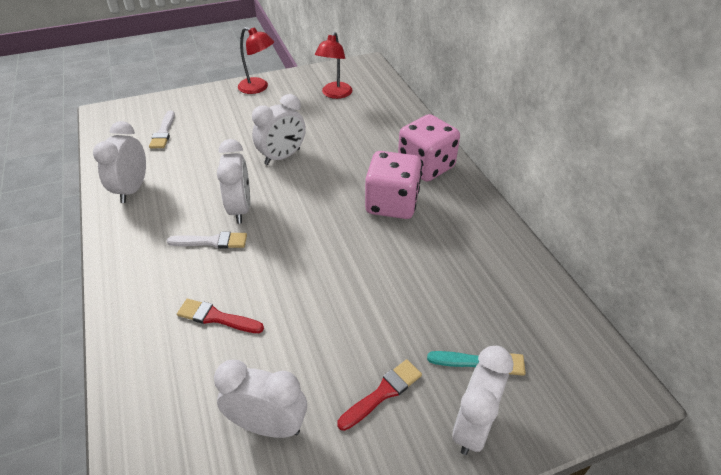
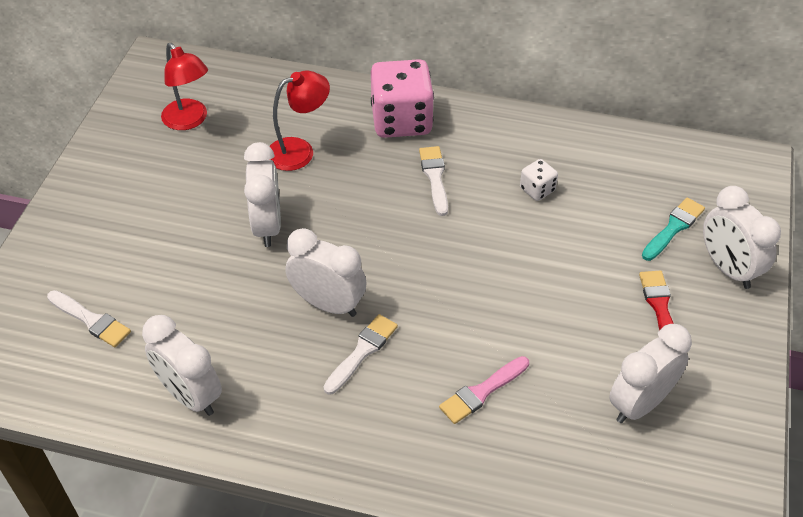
camera: 55 degrees left, 5 degrees up
(216, 317) = (482, 392): red brush -> pink brush
(258, 88) = (91, 183): red lamp -> red lamp (299, 151)
(392, 204) = (434, 177): pink dice -> white brush
(434, 259) = (537, 189): none -> white dice

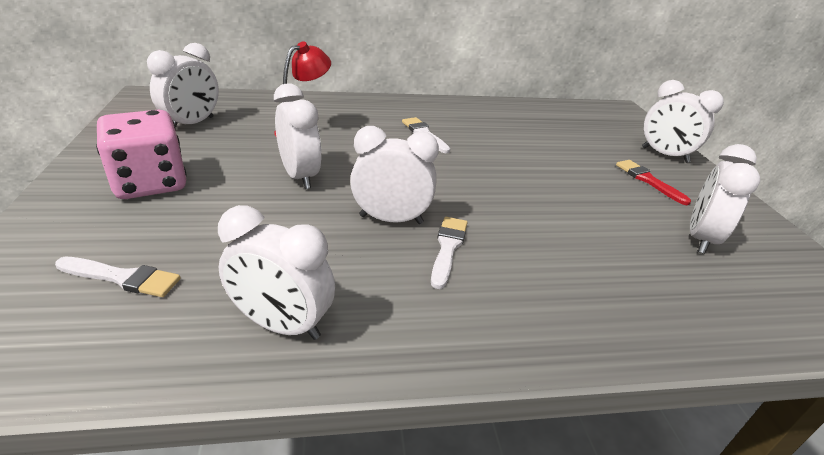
camera: 25 degrees left, 15 degrees down
(189, 121) = (192, 124): red lamp -> white clock
(401, 121) = (376, 110): pink dice -> pink dice (150, 183)
(482, 392) = (577, 256): pink brush -> none
(537, 189) = (503, 132): white dice -> none
(673, 228) = (610, 140): turquoise brush -> none

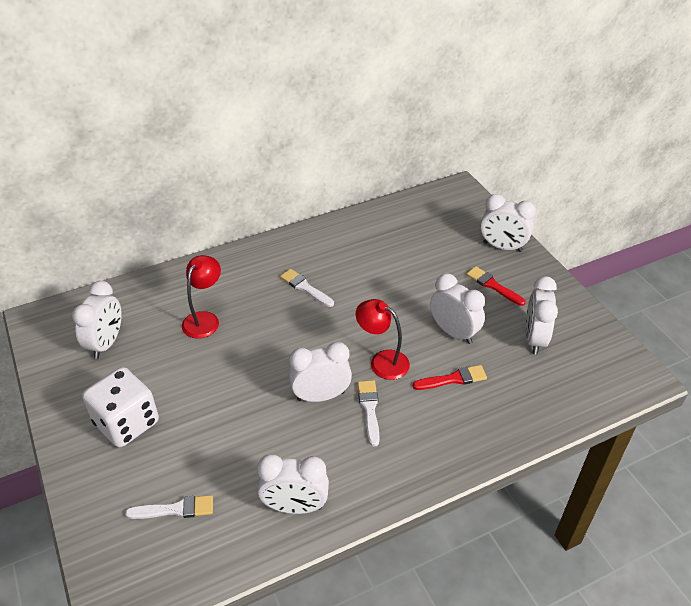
camera: 15 degrees left, 10 degrees up
(150, 183) = (127, 423): pink dice -> white dice
(300, 176) = (233, 375): white clock -> white clock (453, 332)
(485, 209) = (382, 361): none -> red lamp
(576, 248) = (453, 379): none -> red brush

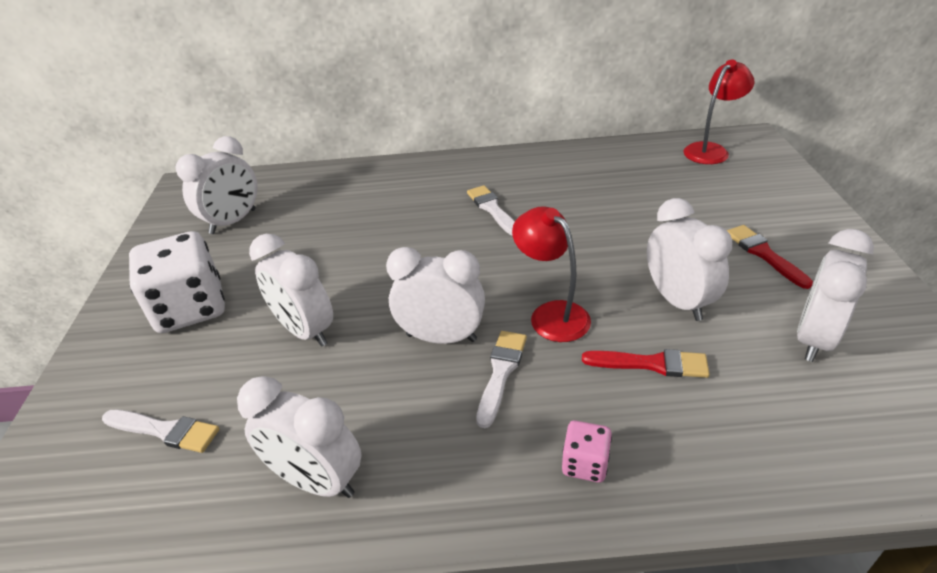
camera: 25 degrees right, 5 degrees down
(204, 319) = (353, 219): red lamp -> red lamp (710, 150)
(439, 449) = (585, 464): none -> pink dice
(502, 247) = (795, 211): white clock -> white clock (305, 331)

